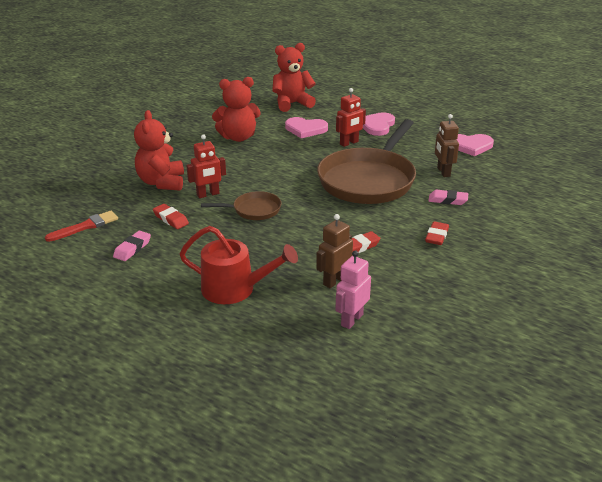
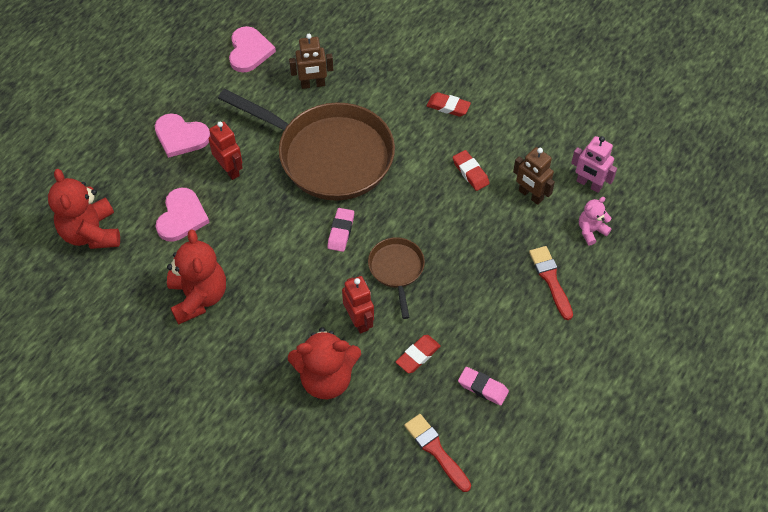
camera: 90 degrees left, 25 degrees up
(234, 289) = (550, 279): red watering can -> red brush
(291, 318) = (591, 231): none -> pink teddy bear
(448, 200) = (377, 89): pink eraser -> pink eraser (341, 232)

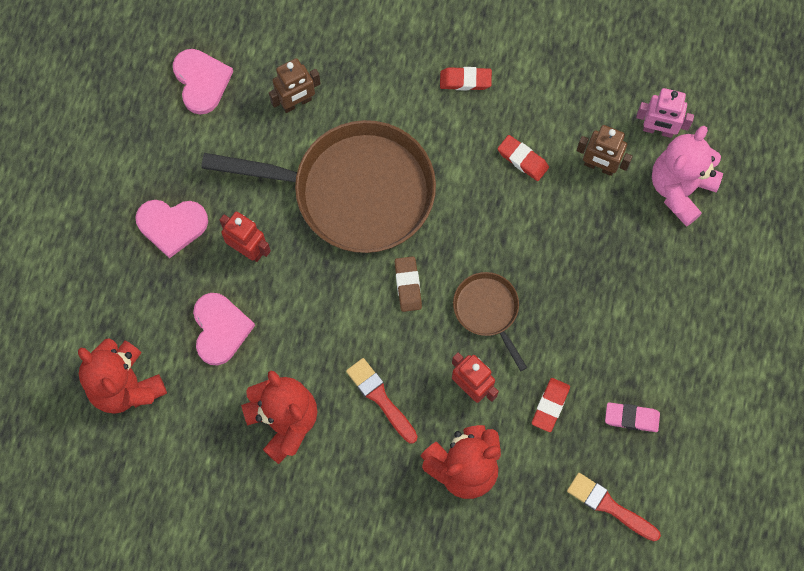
camera: 20 degrees left, 15 degrees up
(341, 232) = (408, 285): pink eraser -> brown eraser
(550, 279) = (657, 264): red brush -> red brush (380, 398)
(591, 231) = (680, 189): pink teddy bear -> pink teddy bear, size x1.90

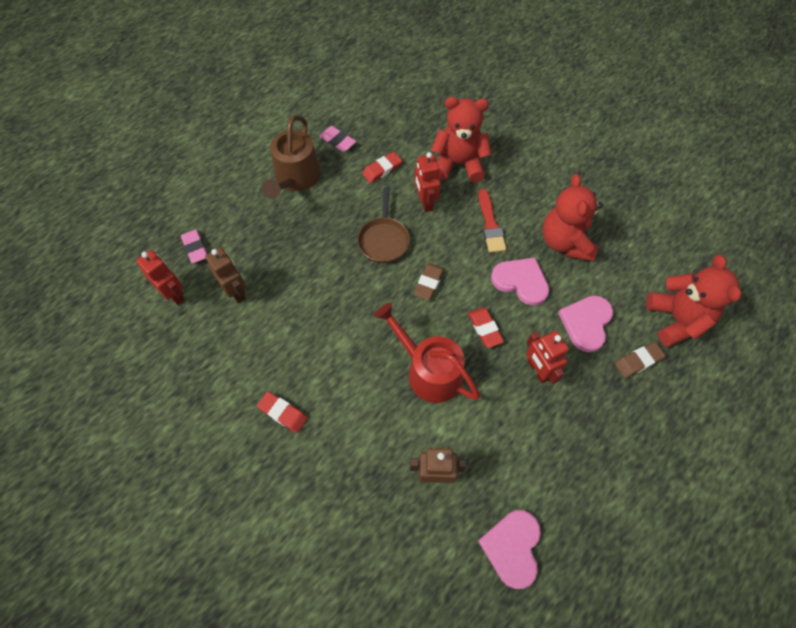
camera: 150 degrees left, 10 degrees down
(151, 314) = (638, 361): none -> brown eraser
(172, 225) = (594, 423): pink heart -> pink heart (521, 281)
(354, 191) = (429, 371): brown pan -> red watering can
(522, 159) = (285, 326): red eraser -> red eraser (485, 329)
(609, 506) = (384, 108): red brush -> none
(642, 335) = (295, 178): none -> brown watering can
(658, 130) = (174, 294): pink robot -> red robot
(680, 189) = (195, 248): pink teddy bear -> pink eraser

